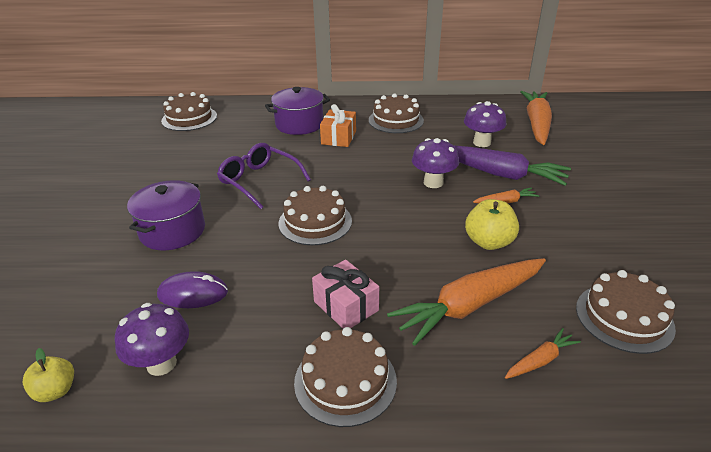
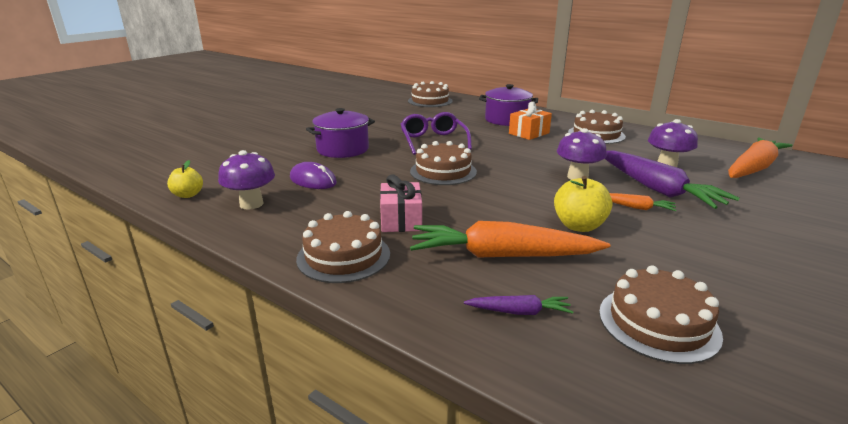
camera: 35 degrees right, 10 degrees down
(540, 360) = (519, 312): orange carrot -> purple carrot

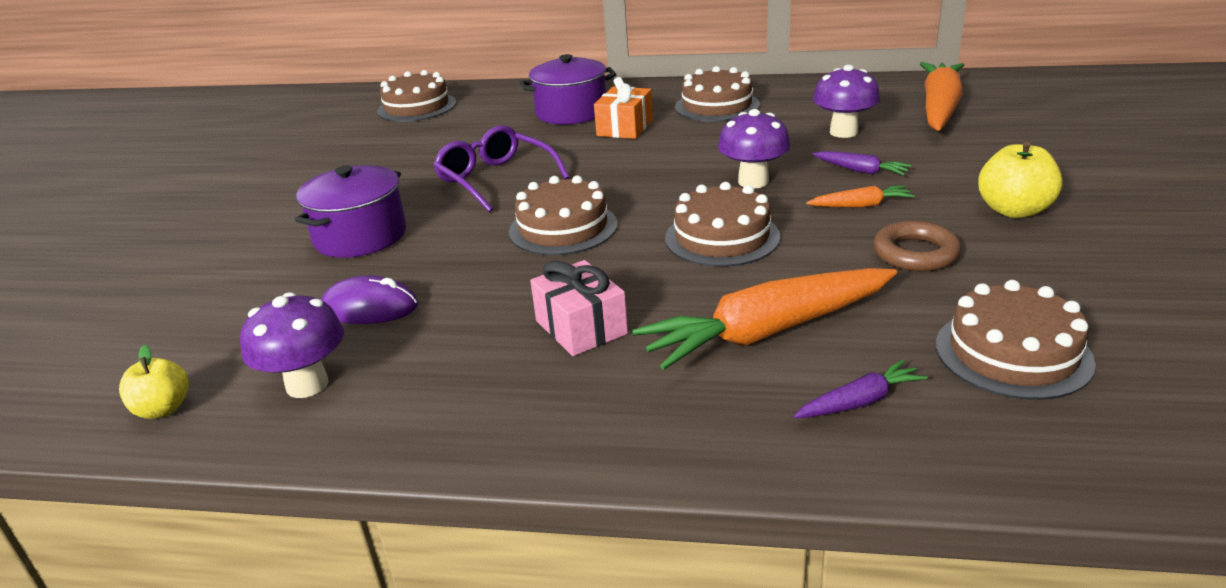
camera: 25 degrees left, 5 degrees up
(343, 256) = (556, 415): brown cake -> brown cake (722, 237)
(579, 226) = (820, 255): yellow apple -> yellow apple (1014, 210)
(646, 244) = (915, 253): none -> brown ring
(656, 189) = (861, 171): purple carrot -> purple carrot, size x0.46

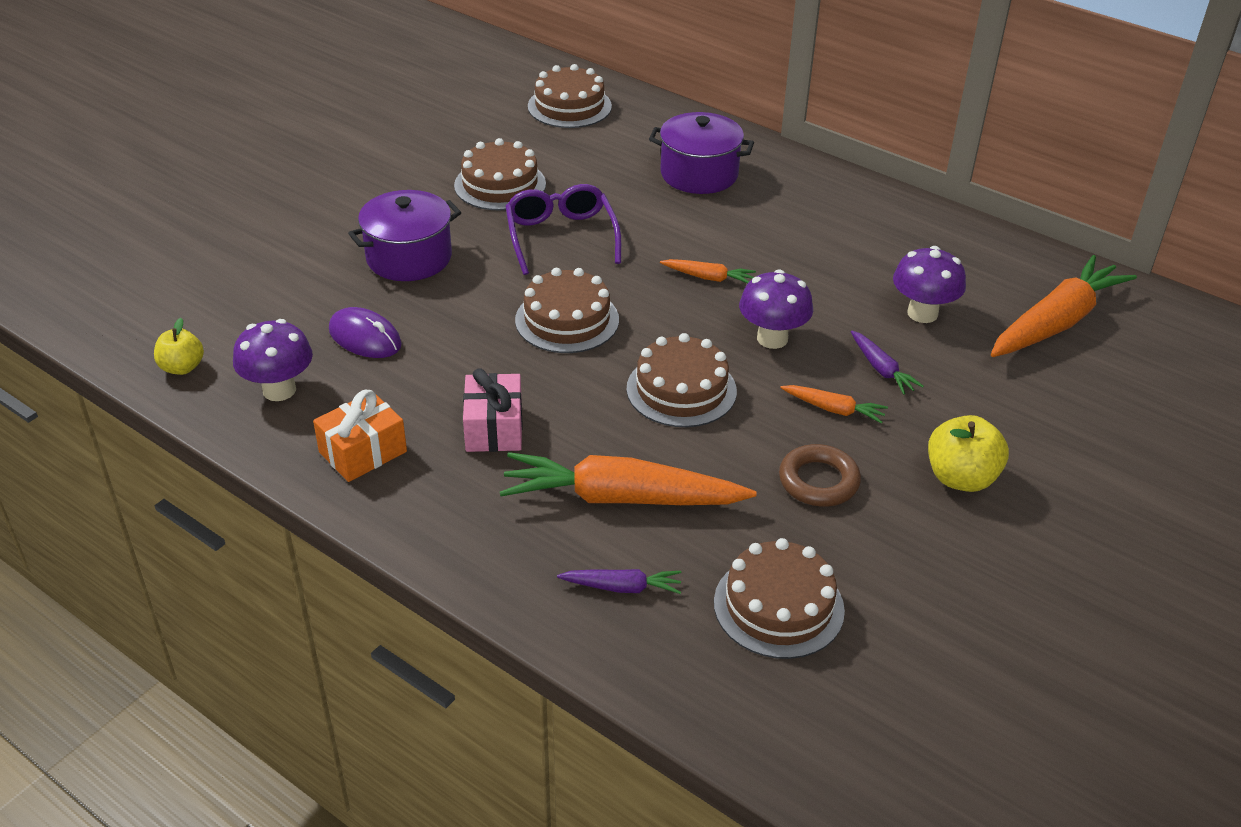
camera: 25 degrees right, 10 degrees up
(625, 128) = (728, 217): orange gift -> orange gift (363, 452)
(654, 164) = (708, 277): none -> orange carrot
(717, 106) = (842, 223): brown cake -> brown cake (500, 185)

